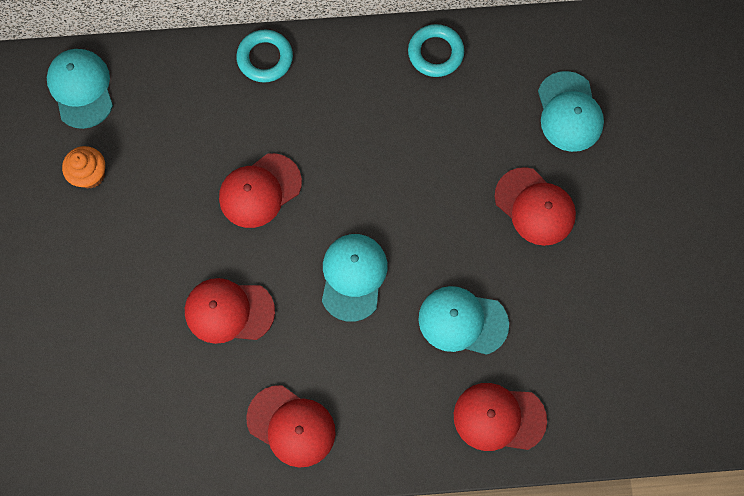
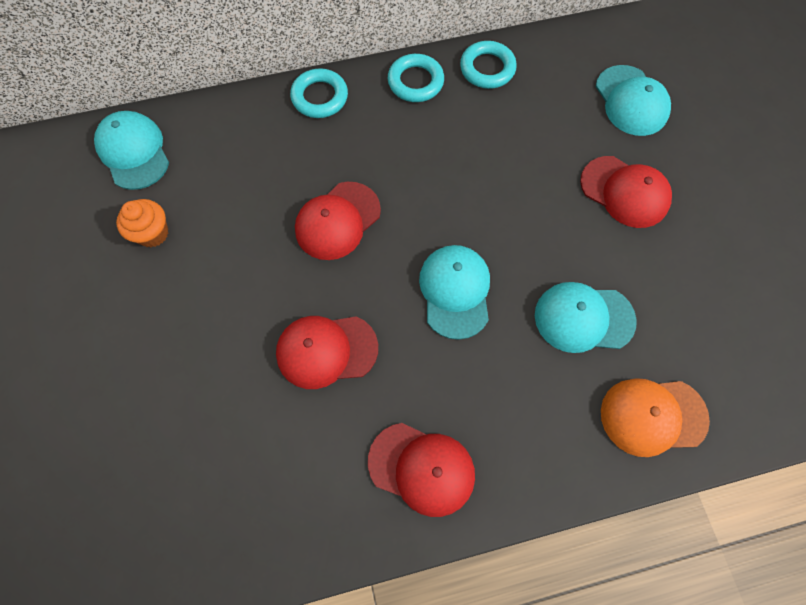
camera: 10 degrees left, 5 degrees down
(361, 56) = (415, 82): none -> turquoise ring
(499, 417) = (652, 416): red cap -> orange cap

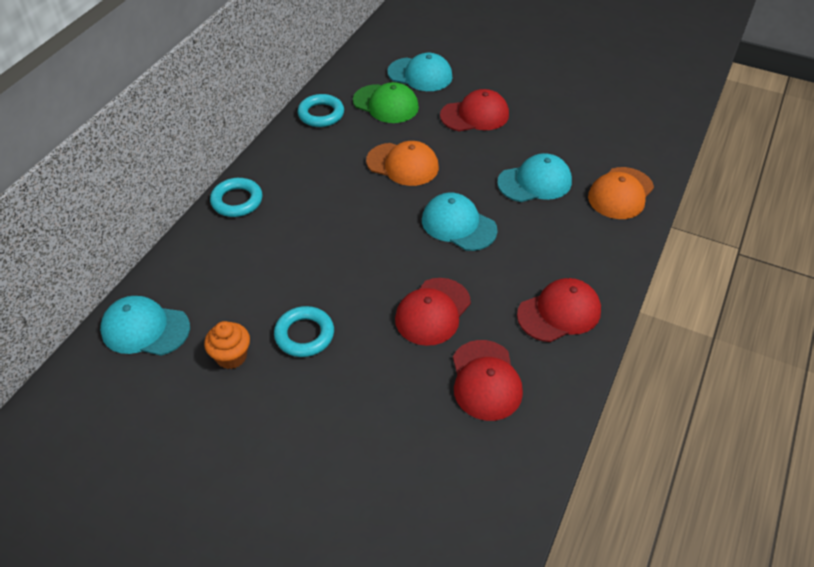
camera: 50 degrees left, 20 degrees down
(337, 221) = (344, 249): red cap -> red cap (485, 380)
(415, 82) = (287, 150): turquoise ring -> turquoise ring (304, 335)
(489, 184) = (403, 164): none -> orange cap
(556, 106) = (386, 104): none -> green cap
(583, 318) = (535, 182): turquoise cap -> turquoise cap turned 150 degrees counterclockwise

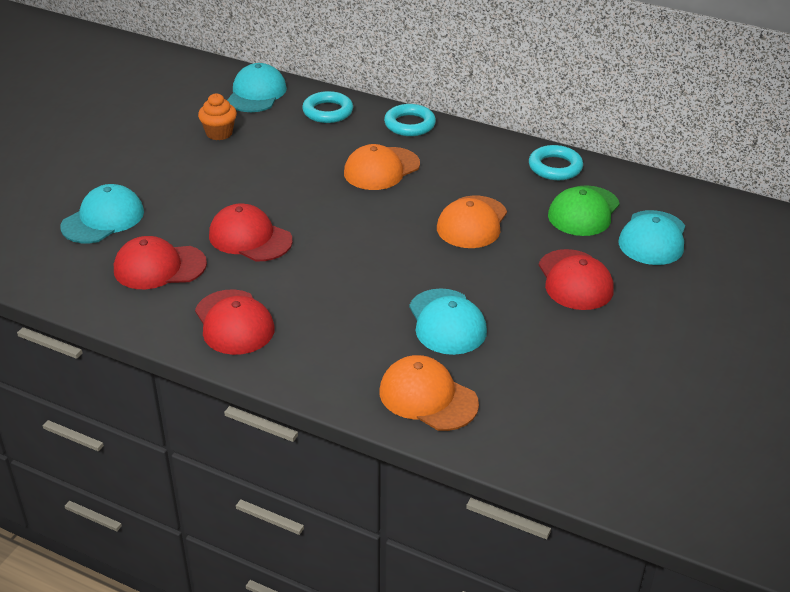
camera: 90 degrees right, 10 degrees down
(304, 335) = (235, 167): turquoise ring -> turquoise ring (328, 111)
(316, 220) = (381, 169): none -> orange cap
(458, 225) = (372, 259): turquoise cap -> turquoise cap (103, 219)

